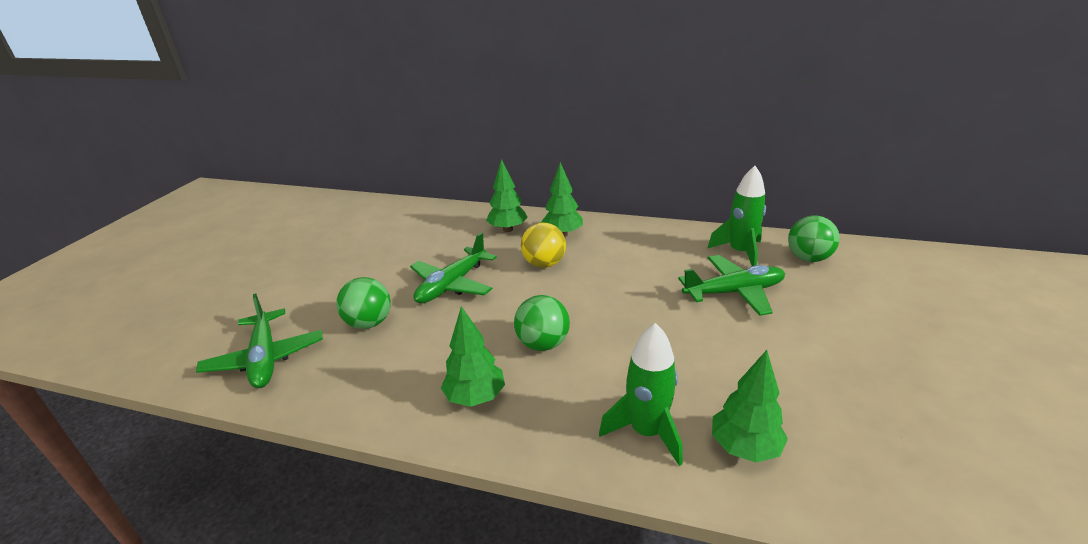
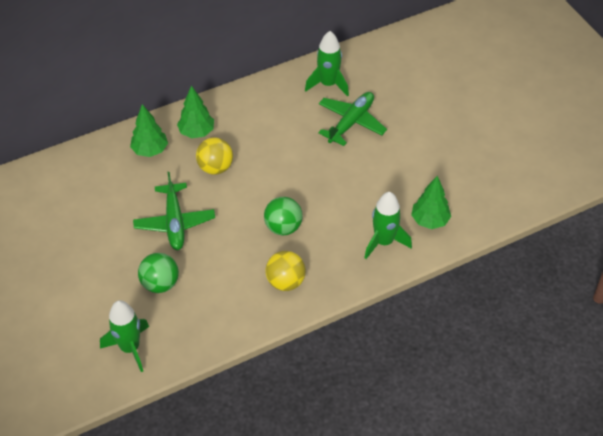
camera: 45 degrees left, 20 degrees up
(265, 358) = (130, 348): green plane -> green rocket
(475, 397) = (285, 282): green tree -> yellow ball
(808, 258) = (370, 67): green ball -> none

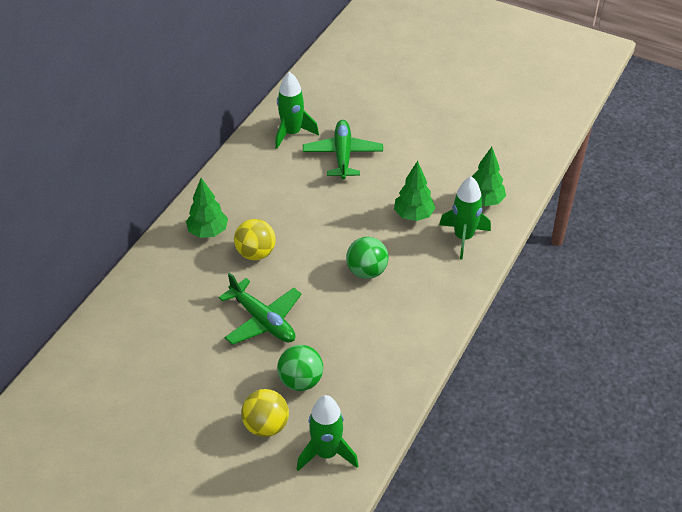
camera: 35 degrees left, 5 degrees down
(150, 150) = (177, 270): green tree -> green tree (413, 215)
(285, 282) = (412, 315): yellow ball -> yellow ball (266, 426)

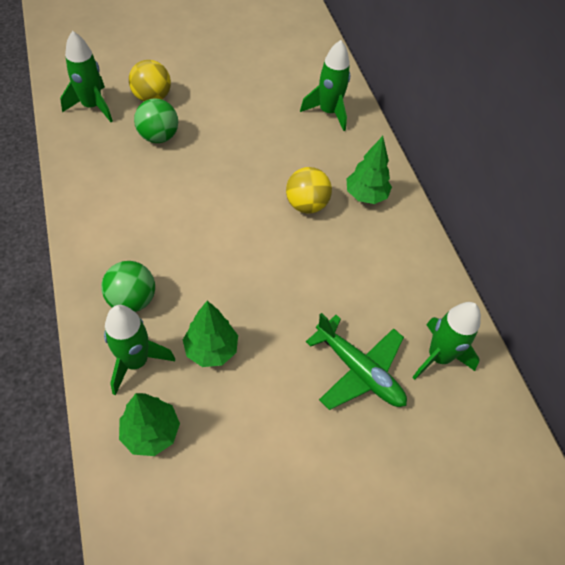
camera: 130 degrees right, 10 degrees up
(142, 308) = (328, 112): none -> green rocket
(263, 320) = (235, 158): green plane -> none
(366, 271) = (197, 254): green ball -> green ball (132, 299)

